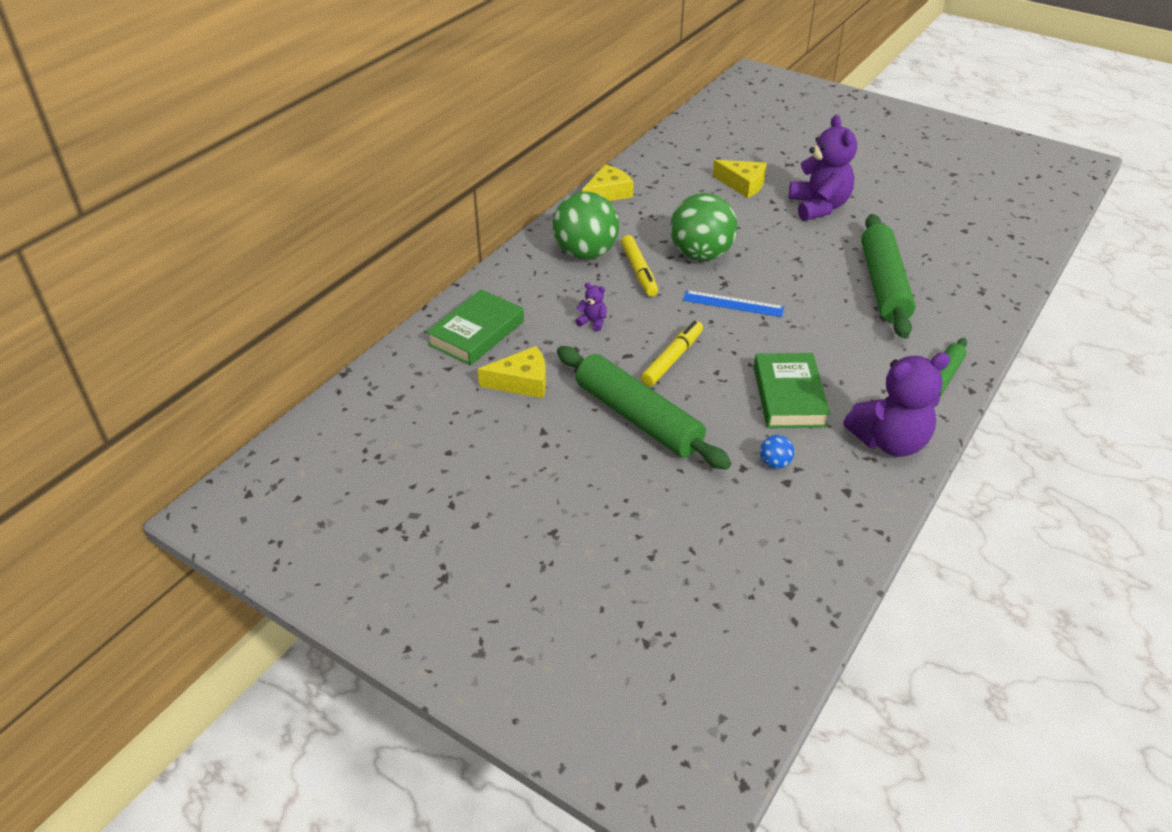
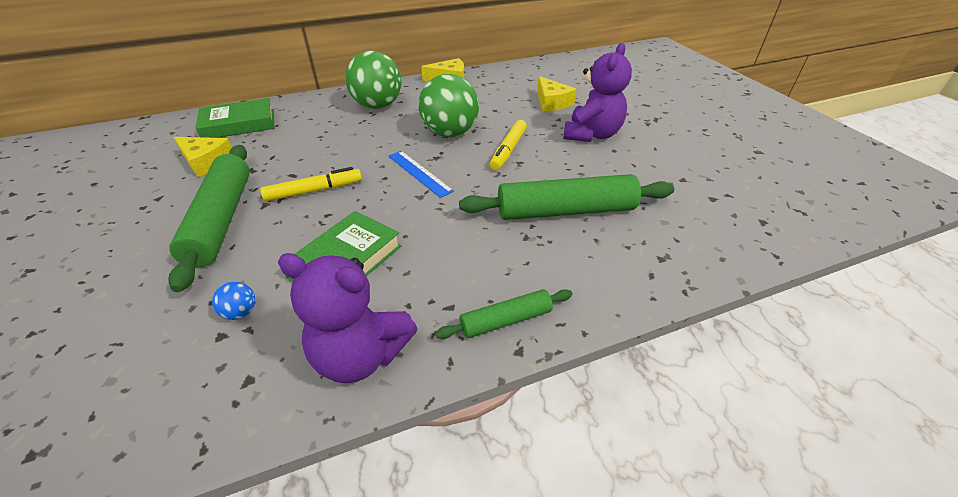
camera: 35 degrees right, 0 degrees up
(592, 322) = (310, 145): purple teddy bear -> none
(638, 271) = (392, 127): yellow marker -> yellow marker (508, 150)
(883, 285) = (565, 210): green rolling pin -> green rolling pin turned 45 degrees clockwise

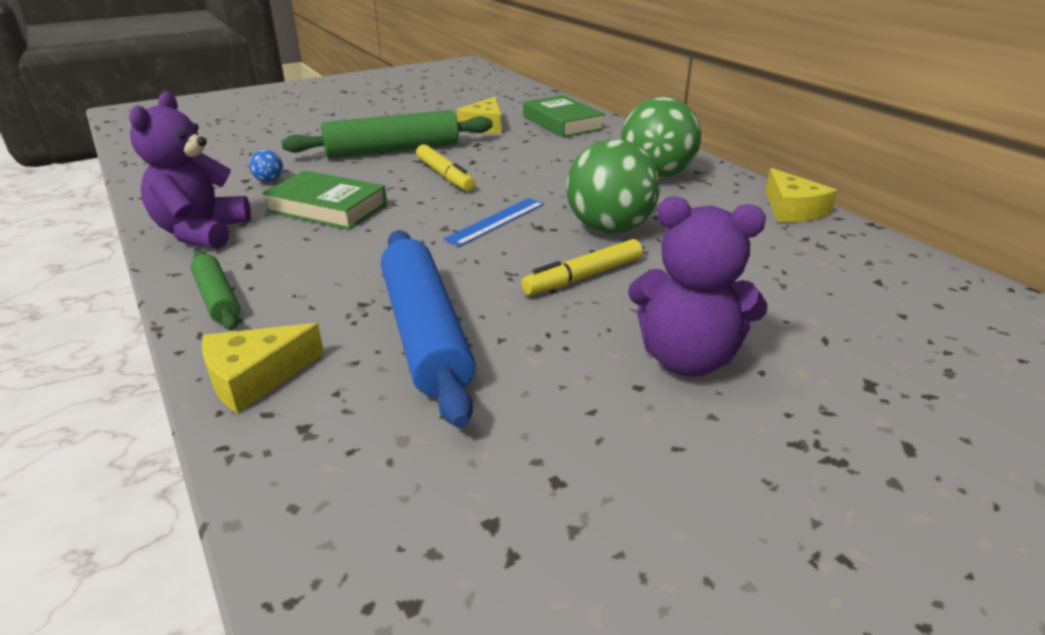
camera: 80 degrees right, 10 degrees down
(508, 150) = (584, 277): yellow marker -> yellow marker turned 45 degrees counterclockwise
(551, 102) = (793, 309): yellow cheese -> yellow cheese (255, 377)
(565, 210) = (425, 333): green rolling pin -> blue rolling pin

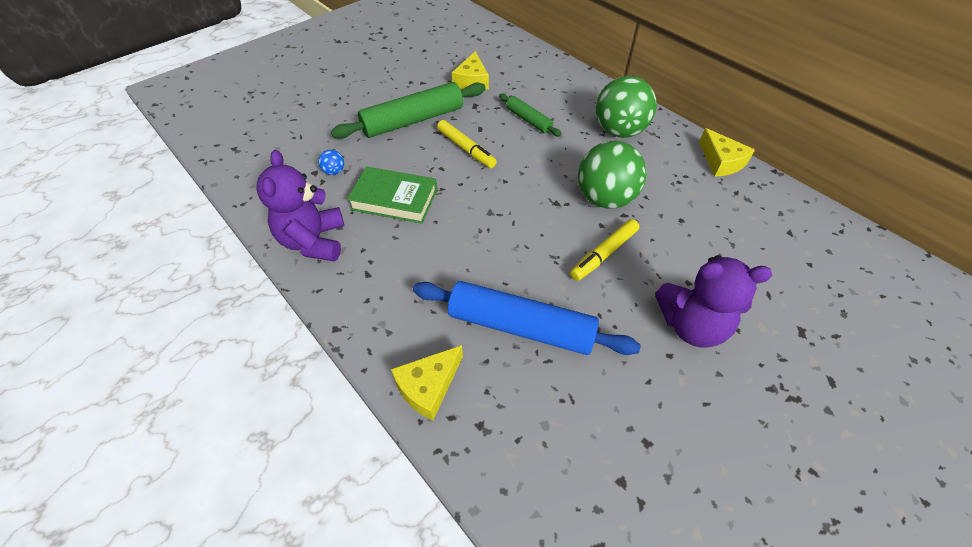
camera: 10 degrees left, 20 degrees up
(217, 298) = (363, 312): green rolling pin -> green rolling pin (528, 120)
(425, 333) = (521, 326): blue rolling pin -> blue rolling pin turned 45 degrees counterclockwise
(496, 221) = (524, 200): blue ruler -> none
(562, 123) = (530, 70): green book -> none

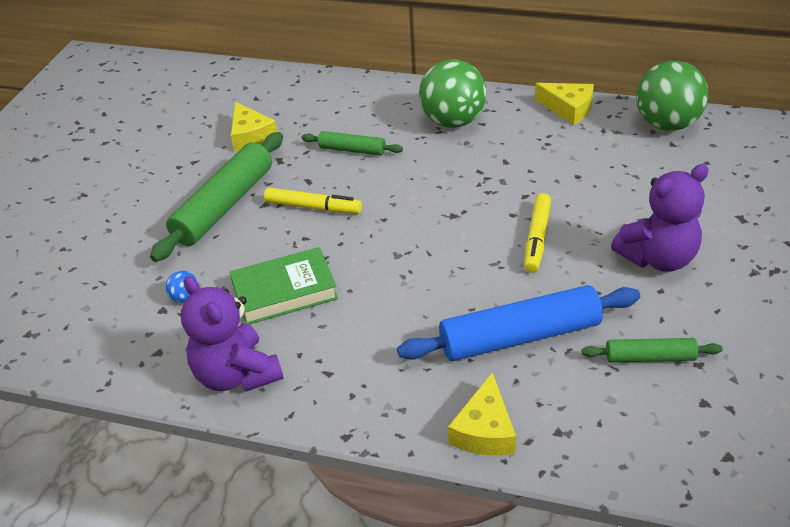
camera: 30 degrees left, 10 degrees down
(605, 199) = (495, 190): green ball -> green ball (666, 124)
(609, 409) = (650, 357): none -> green rolling pin

